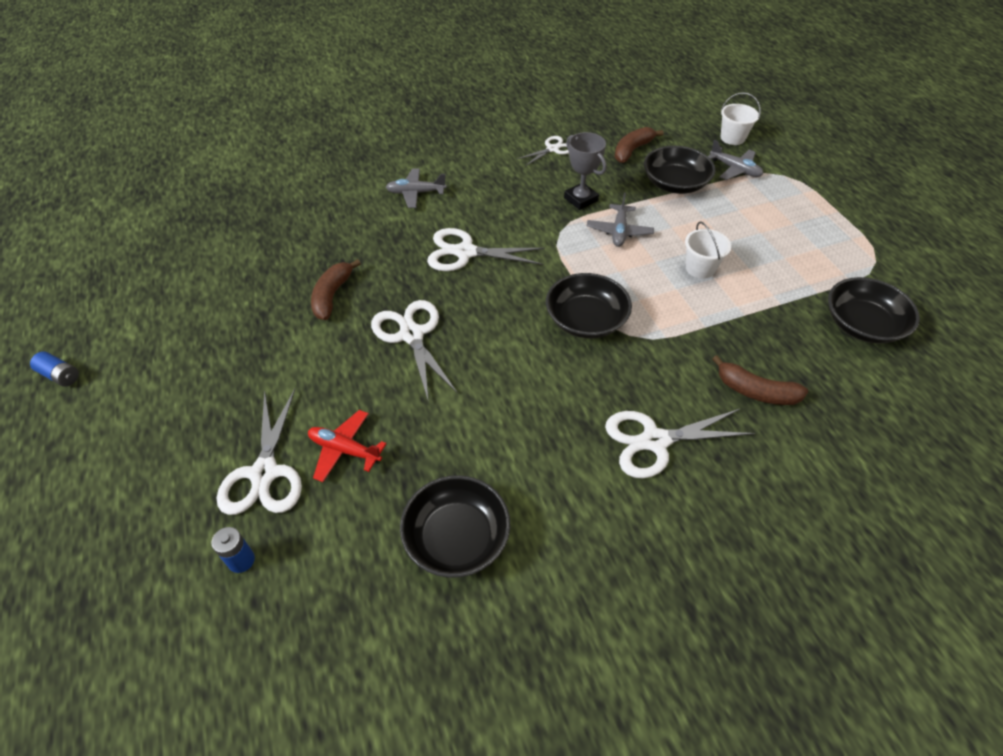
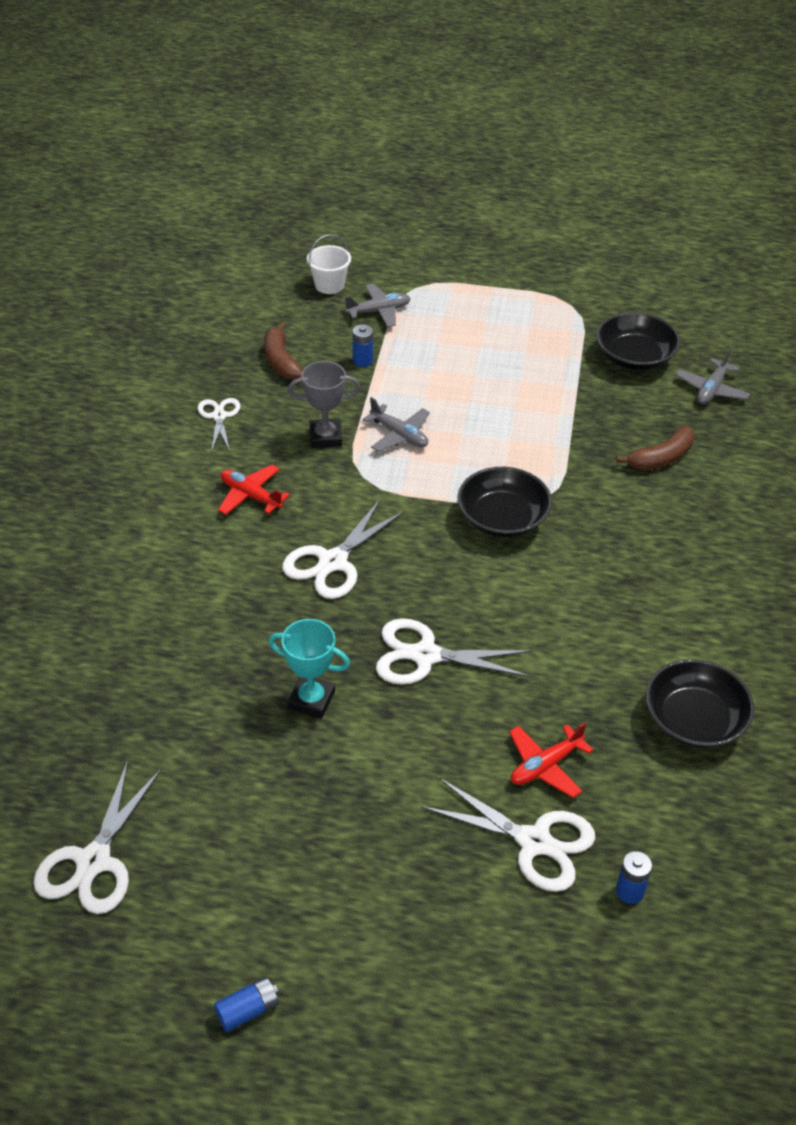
camera: 60 degrees left, 5 degrees down
(332, 295) = (311, 700): brown banana -> turquoise trophy
(415, 193) = (191, 560): grey plane -> grey plane (711, 389)
(494, 192) = (251, 496): none -> red plane
(654, 441) = (672, 546): white scissors -> white scissors (94, 861)
(675, 184) = (363, 361): black bowl -> blue battery
(700, 268) = (495, 410): white bucket -> none

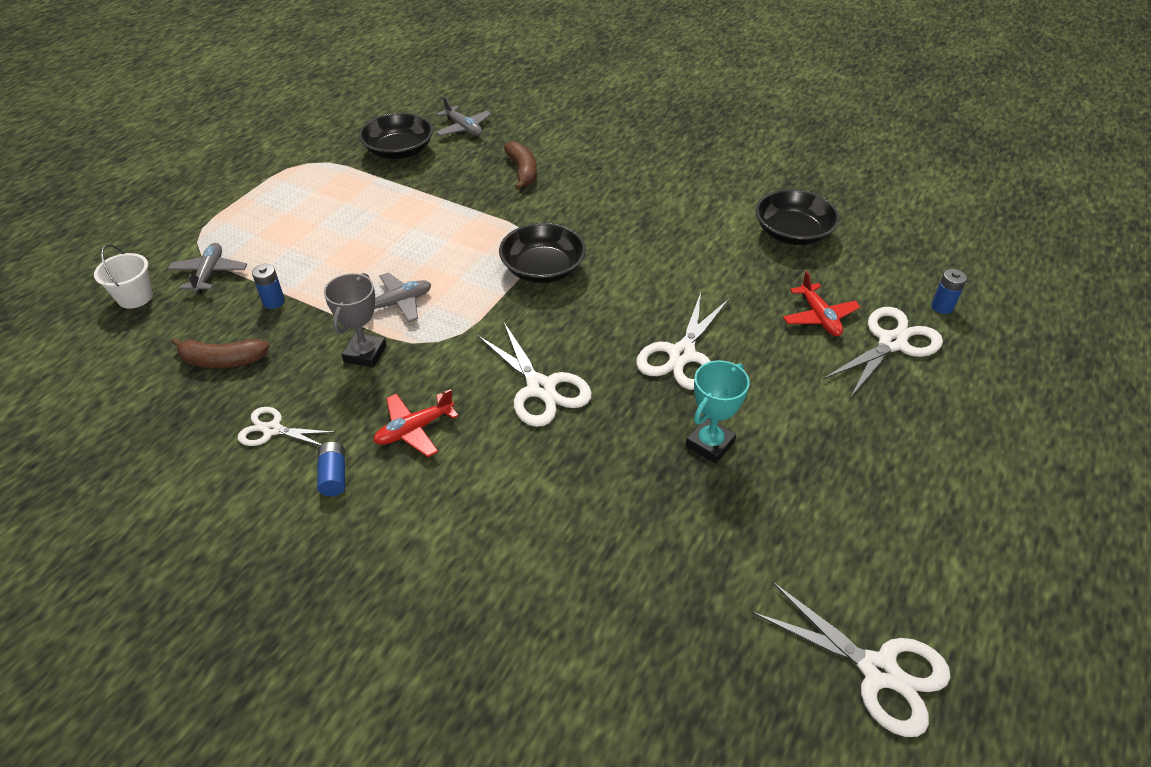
camera: 70 degrees left, 0 degrees up
(248, 1010) = (1055, 569): blue battery -> blue battery (334, 476)

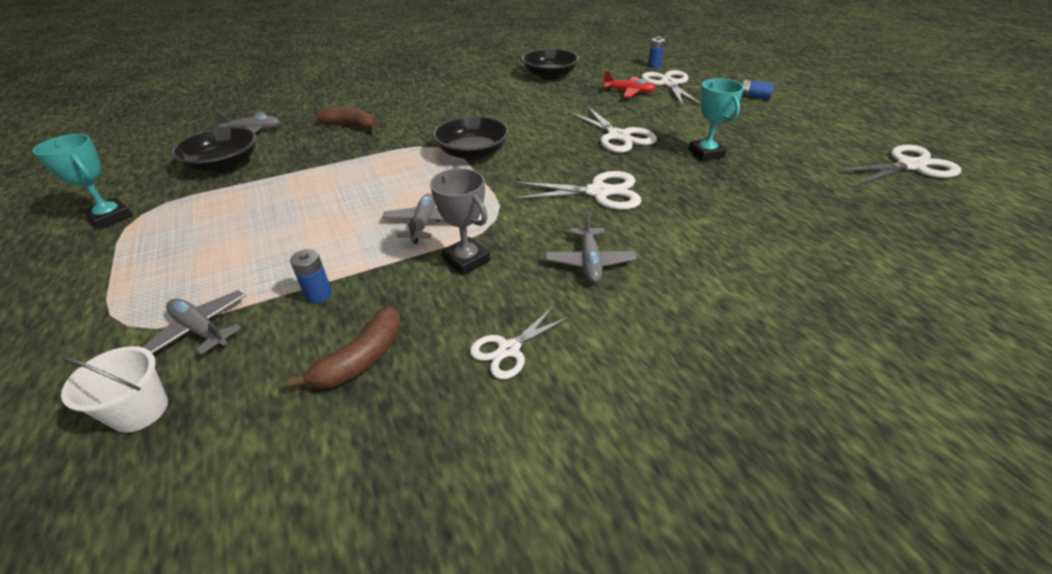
camera: 55 degrees left, 5 degrees down
(294, 154) = (111, 217): none -> turquoise trophy
(334, 476) = (608, 325): blue battery -> blue battery (754, 97)
(414, 429) = (589, 262): red plane -> grey plane

